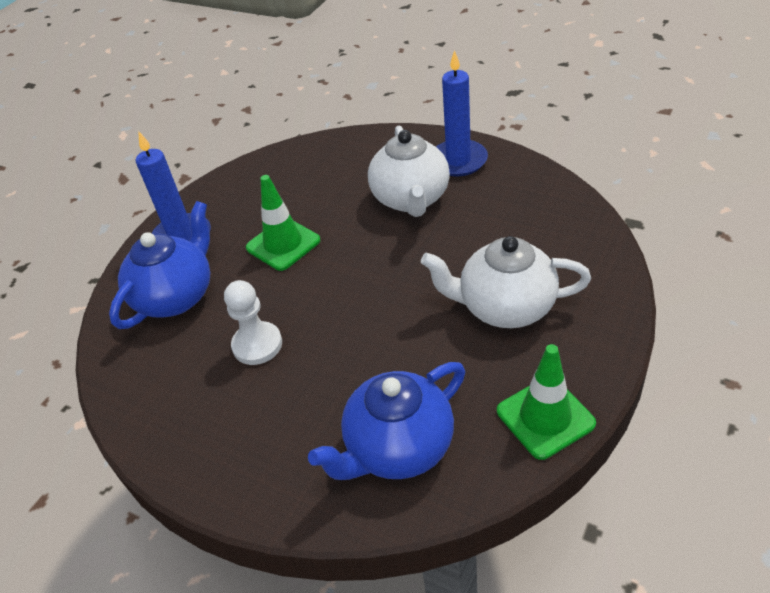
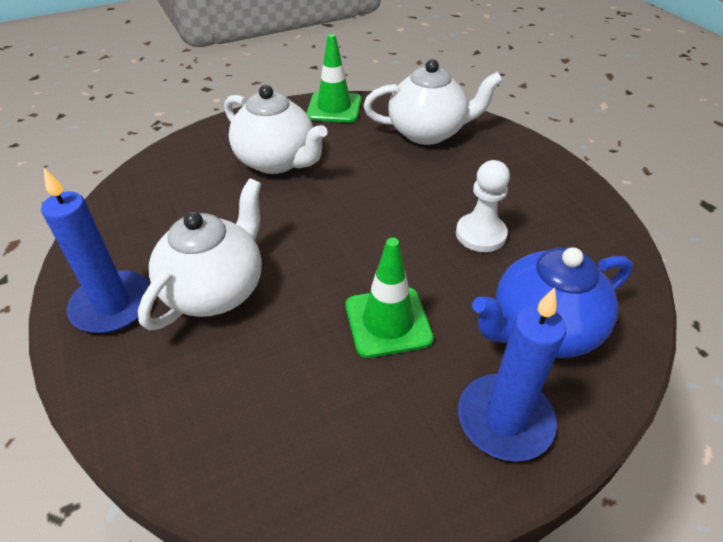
camera: 150 degrees left, 0 degrees up
(398, 447) = (428, 132): blue teapot -> white teapot

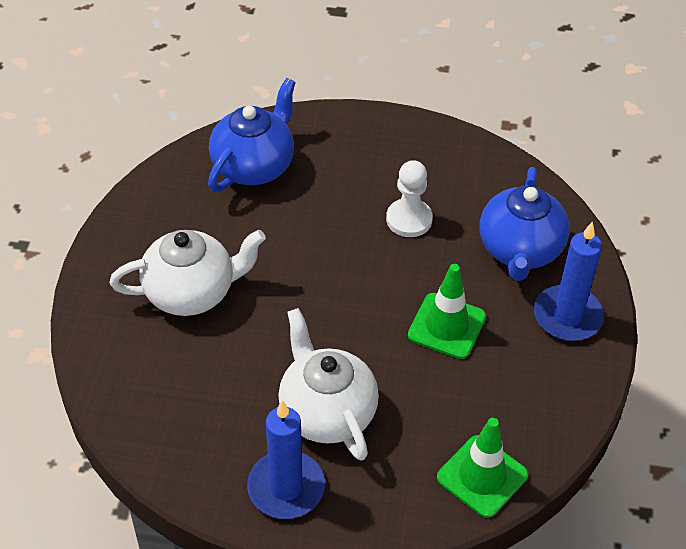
camera: 55 degrees left, 5 degrees up
(334, 108) = (145, 205): green traffic cone -> green traffic cone (482, 476)
(428, 132) = (254, 166): white teapot -> blue teapot

